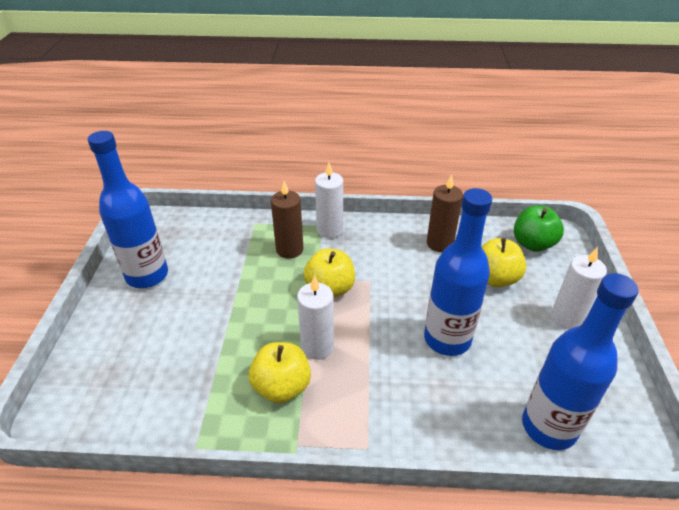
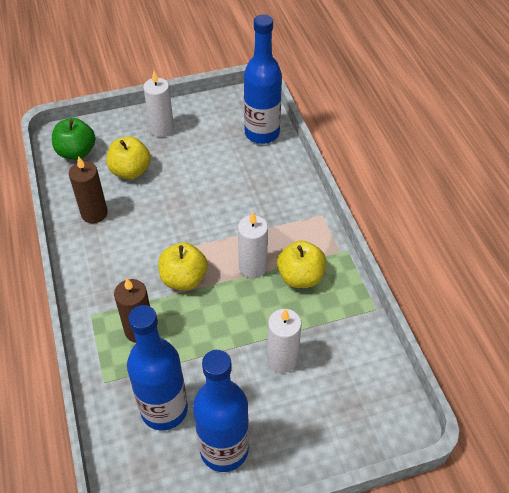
camera: 110 degrees left, 10 degrees up
(329, 230) = (97, 305): white candle -> white candle (282, 359)
(447, 339) = (210, 190): blue bottle -> blue bottle (164, 409)

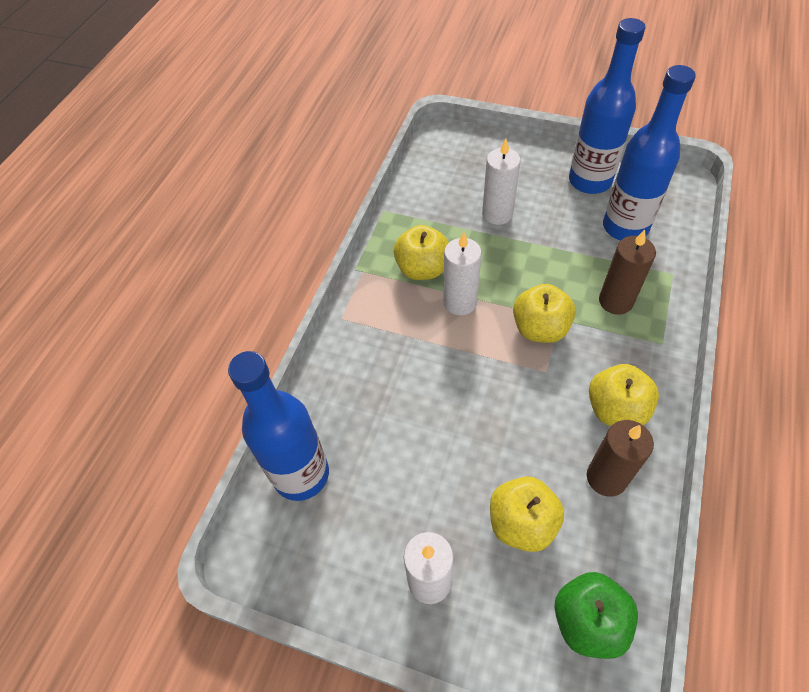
camera: 140 degrees left, 5 degrees up
(105, 253) = (616, 409): none -> yellow apple

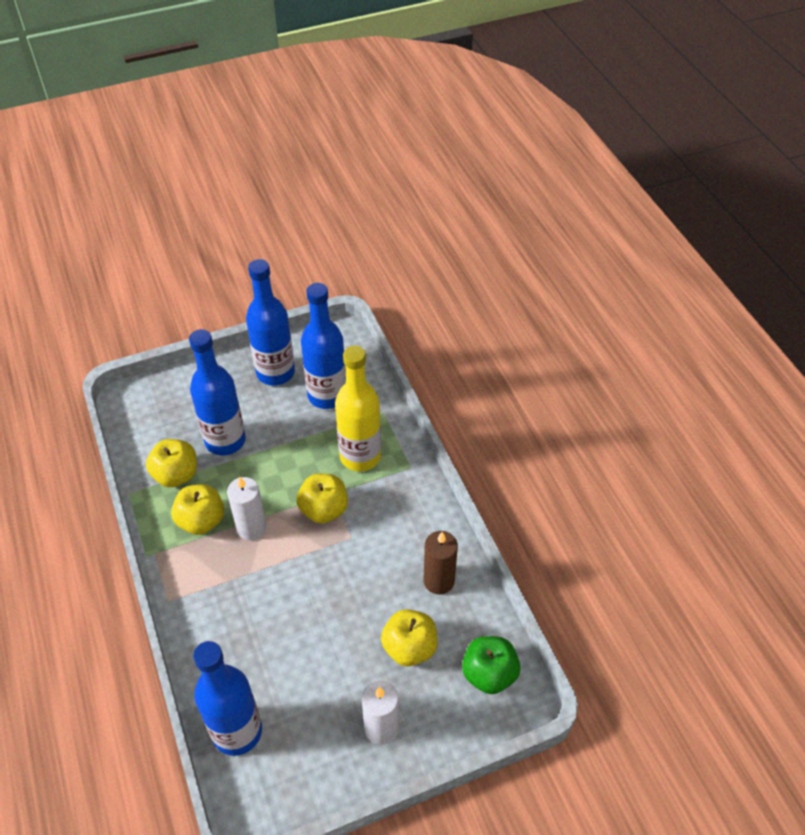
camera: 45 degrees left, 5 degrees down
(497, 214) = (225, 440): white candle -> blue bottle
(615, 301) = (360, 456): brown candle -> yellow bottle
(616, 409) = (413, 532): yellow apple -> yellow apple (176, 475)

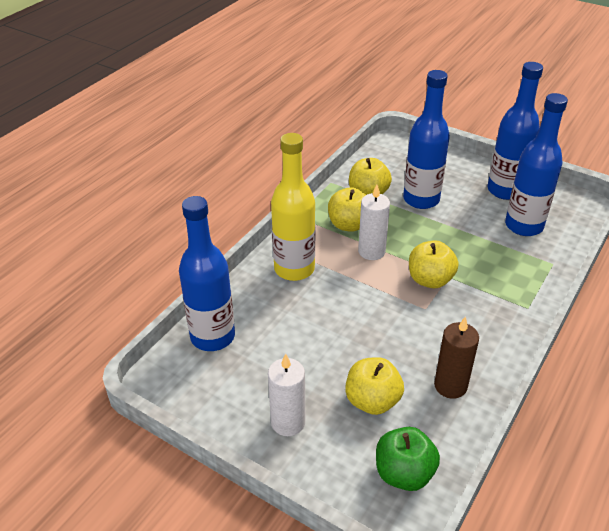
camera: 55 degrees right, 10 degrees down
(360, 456) = (498, 273): yellow bottle -> yellow bottle (294, 269)

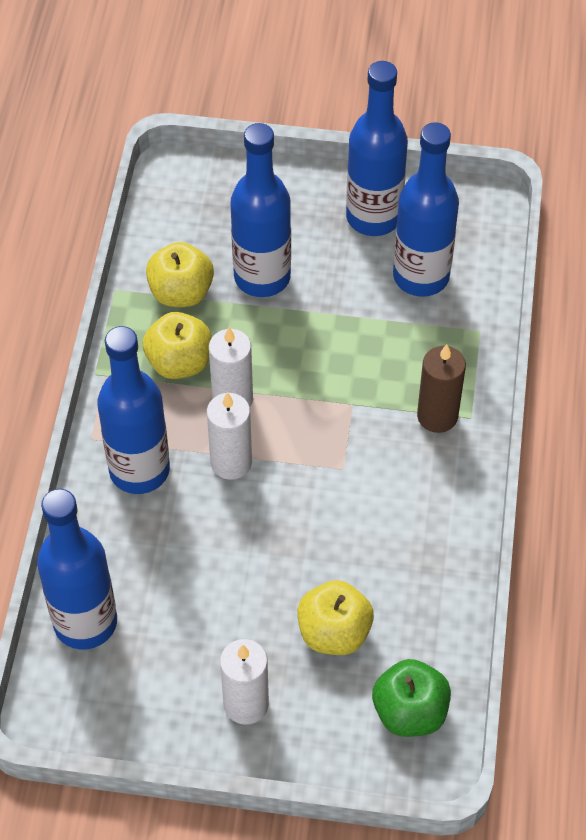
camera: 25 degrees left, 15 degrees up
(294, 269) = (139, 470): yellow bottle -> blue bottle
(353, 282) = (231, 462): none -> white candle
(430, 280) = (331, 419): yellow apple -> none
(450, 386) = (418, 573): brown candle -> brown candle (437, 416)

